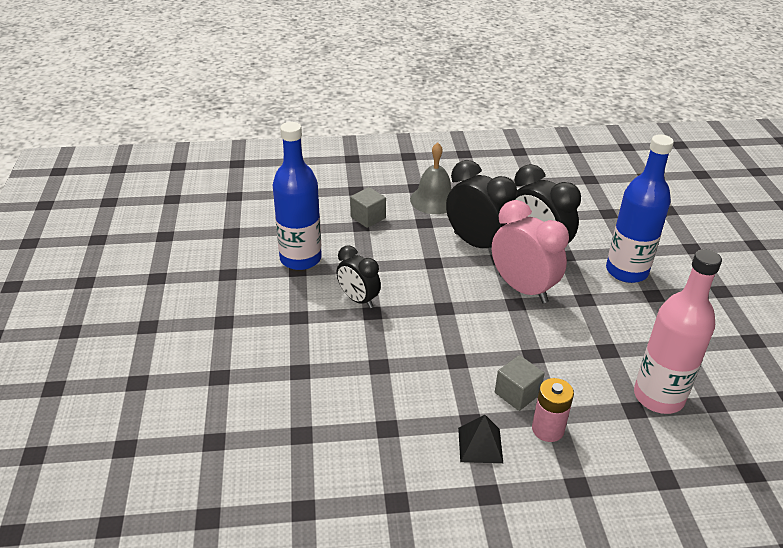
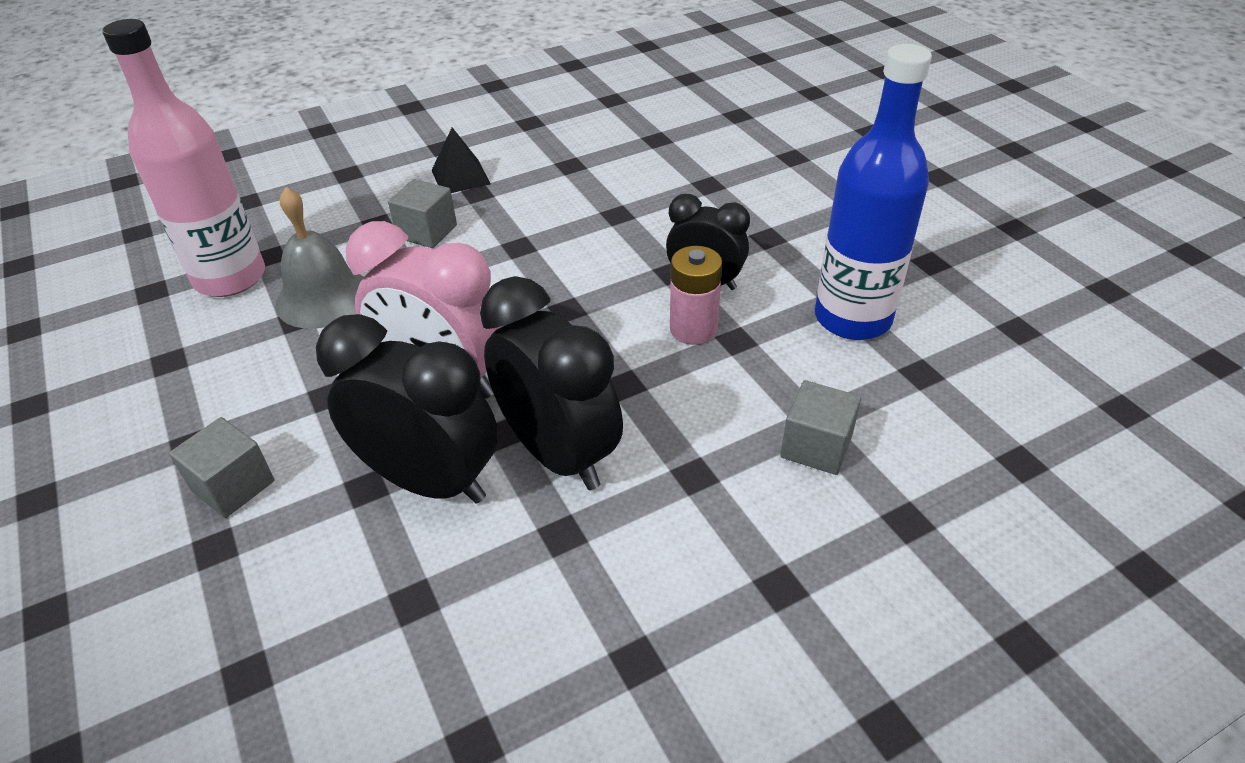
camera: 160 degrees right, 5 degrees up
(434, 200) = (711, 554): grey bell -> grey bell (323, 297)
(477, 244) = (559, 453): black clock -> black clock turned 150 degrees counterclockwise
(548, 429) = (383, 208): pink battery -> pink battery (693, 329)
(626, 271) = (233, 486): blue bottle -> grey cube

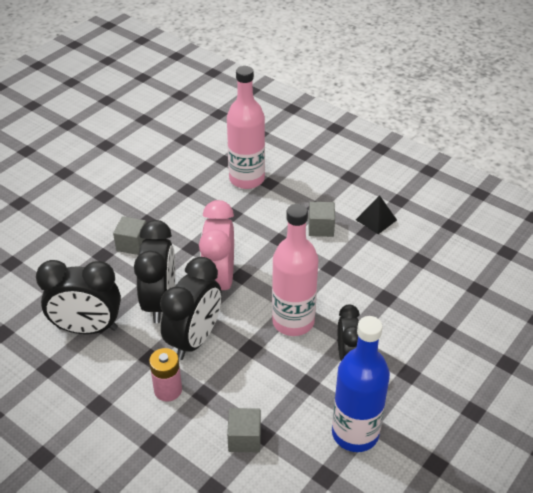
camera: 65 degrees right, 0 degrees up
(323, 297) = (251, 215): grey bell -> none
(410, 630) = (87, 328): none -> black clock
(601, 318) = (293, 322): none -> pink bottle
(693, 329) = (305, 362): pink battery -> pink battery (168, 390)

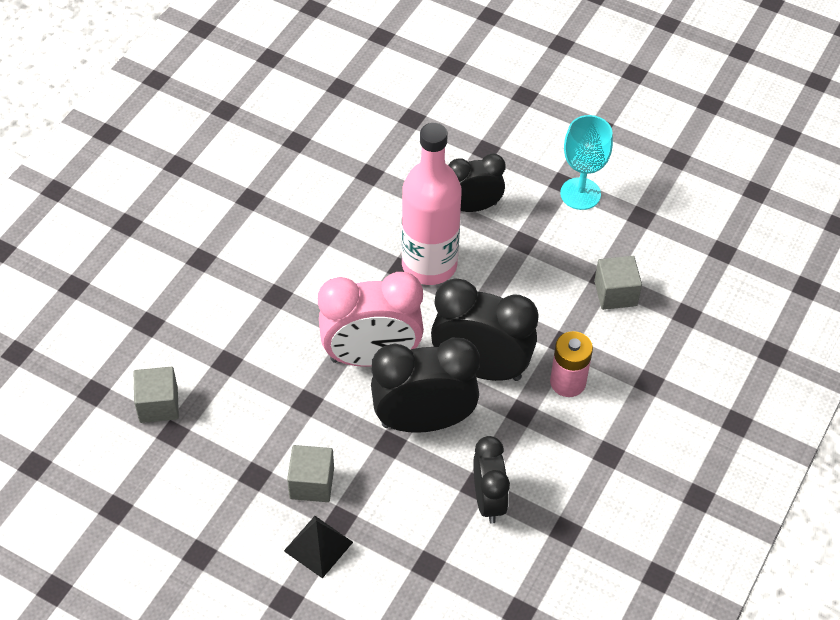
camera: 100 degrees left, 10 degrees up
(87, 328) = (488, 500): black clock -> black clock, size x0.62
(247, 179) = (141, 354): pink bottle -> none
(321, 228) = (247, 250): grey cube -> grey cube (158, 405)
(355, 433) = (580, 194): blue bottle -> turquoise goblet
(376, 220) = (222, 189): black pyramid -> black pyramid (318, 546)

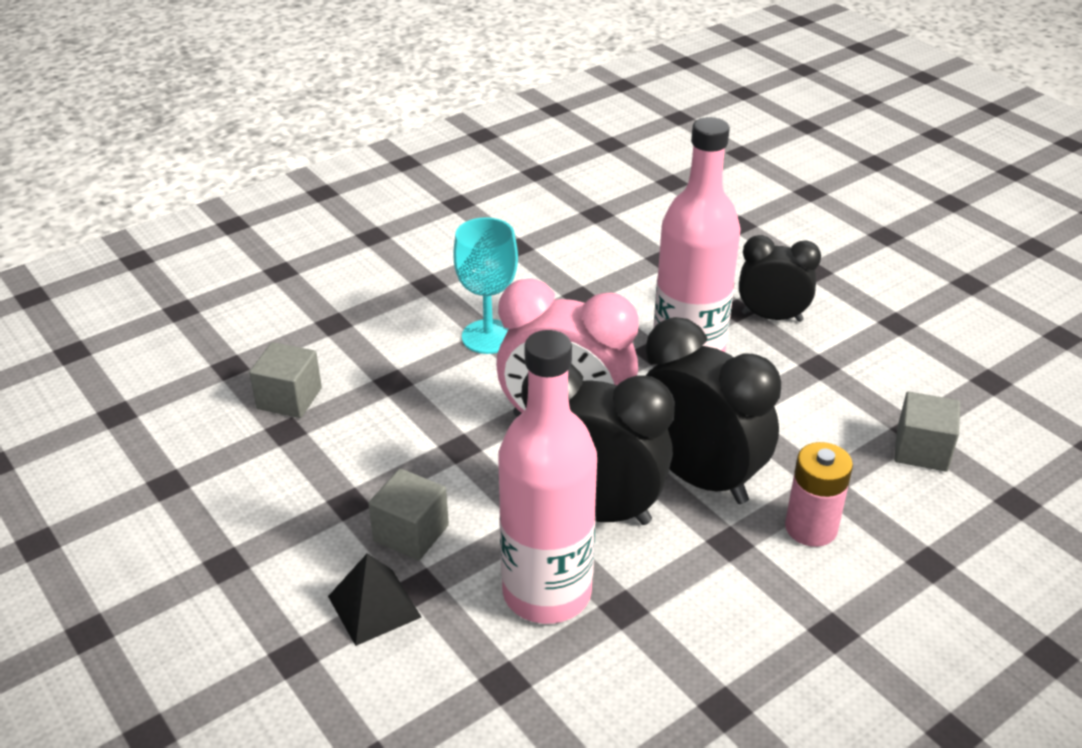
camera: 25 degrees right, 15 degrees down
(423, 494) = (547, 593): none -> pink bottle
(488, 500) = (631, 630): black clock -> none
(580, 194) = (916, 338): turquoise goblet -> turquoise goblet (488, 337)

